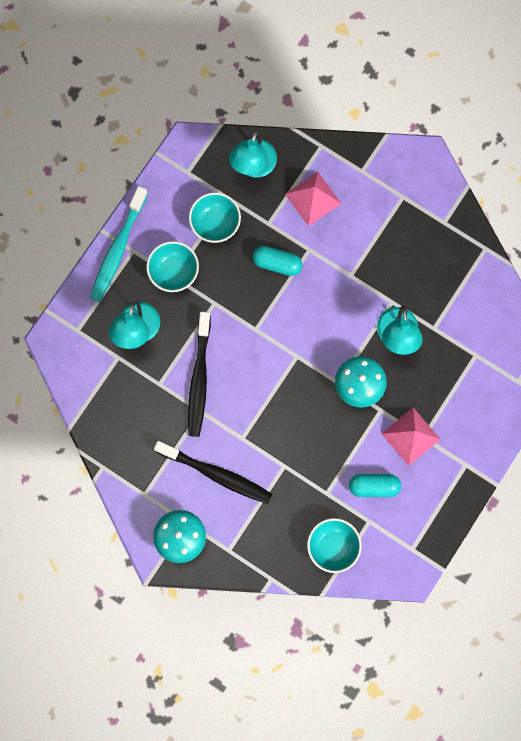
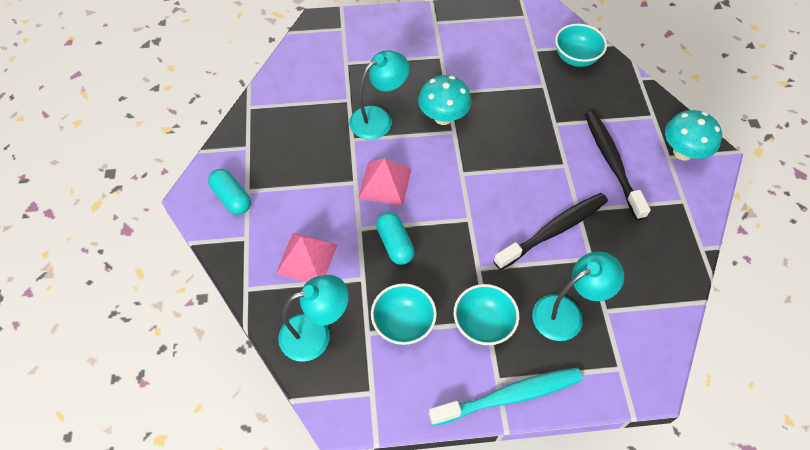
camera: 130 degrees left, 20 degrees down
(374, 486) = (508, 62): turquoise capsule -> turquoise capsule (232, 198)
(410, 436) = (448, 63): pink pyramid -> pink pyramid (385, 183)

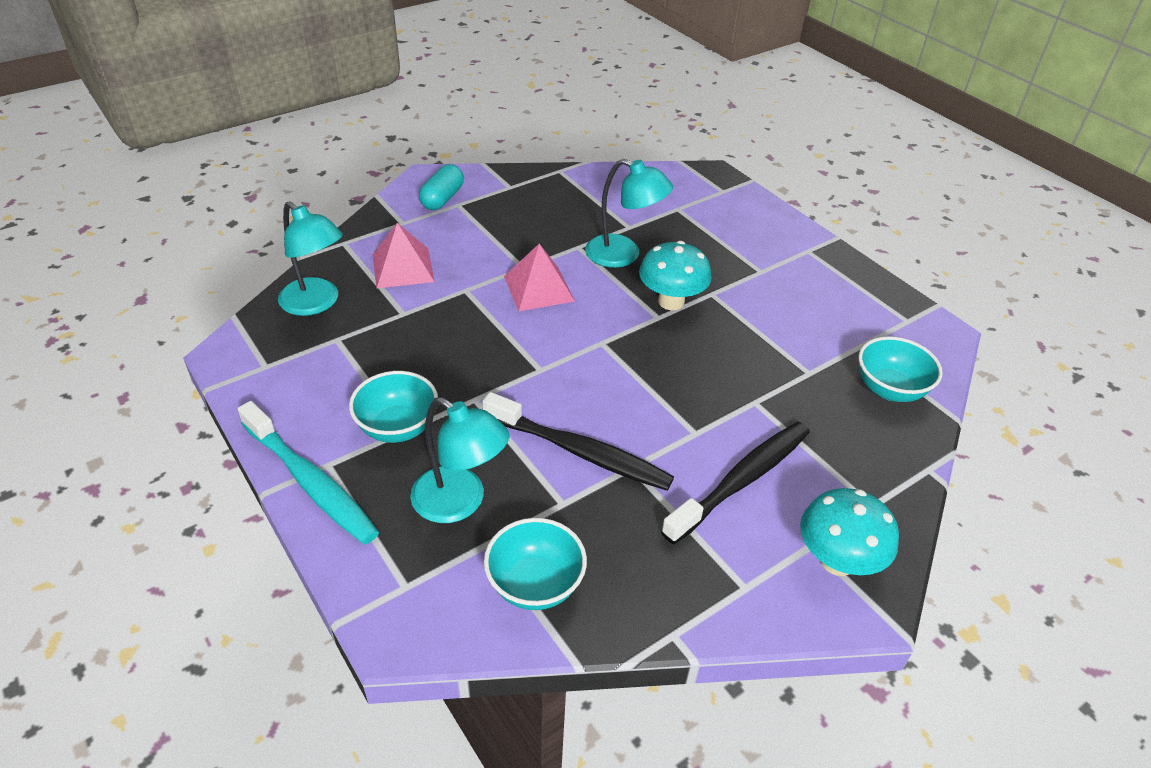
camera: 60 degrees right, 15 degrees down
(395, 244) = (463, 322): turquoise capsule -> none
(403, 324) = (362, 362): turquoise bowl -> turquoise bowl (535, 584)

